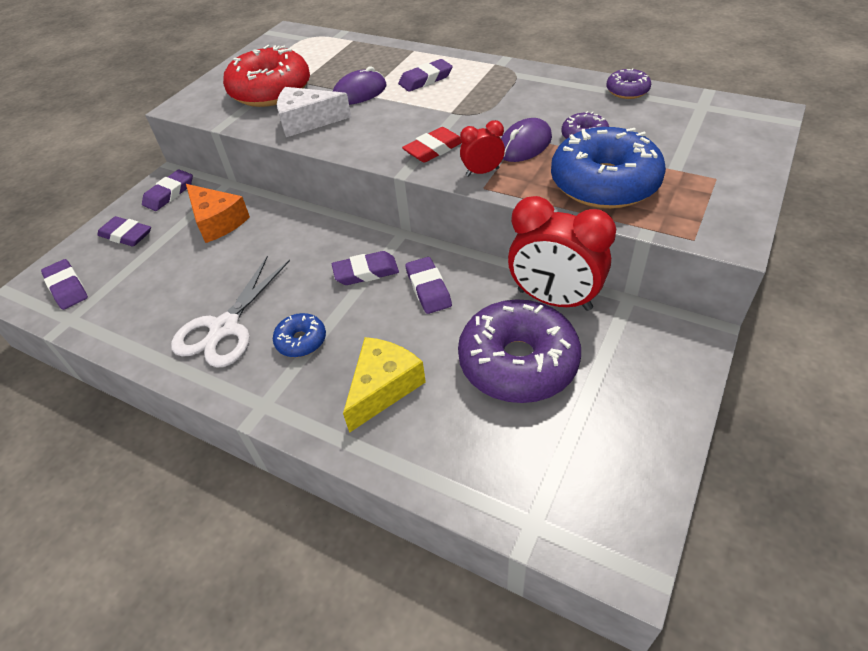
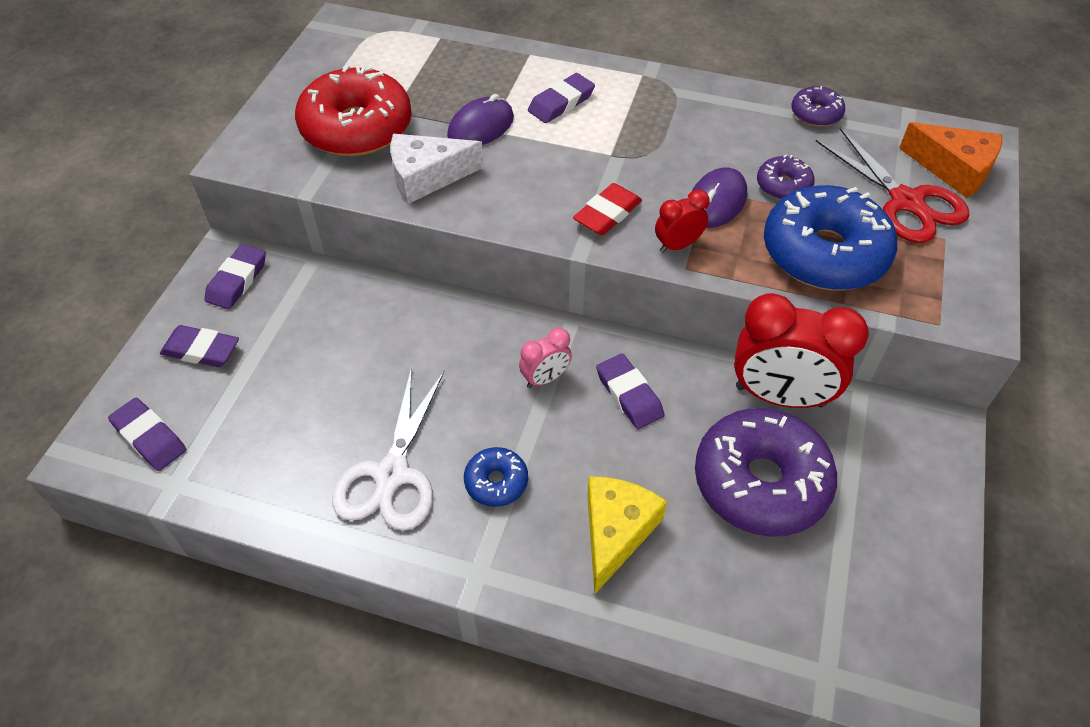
camera: 15 degrees left, 5 degrees up
(217, 221) = (323, 319): orange cheese -> orange cheese (953, 169)
(366, 272) = (545, 378): purple eraser -> pink clock
(688, 151) = (906, 202): none -> red scissors

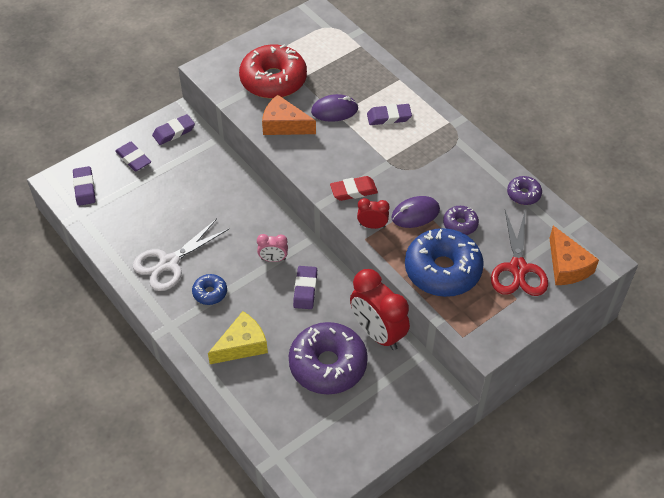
camera: 35 degrees right, 0 degrees up
(427, 177) = (284, 125): white cheese -> orange cheese

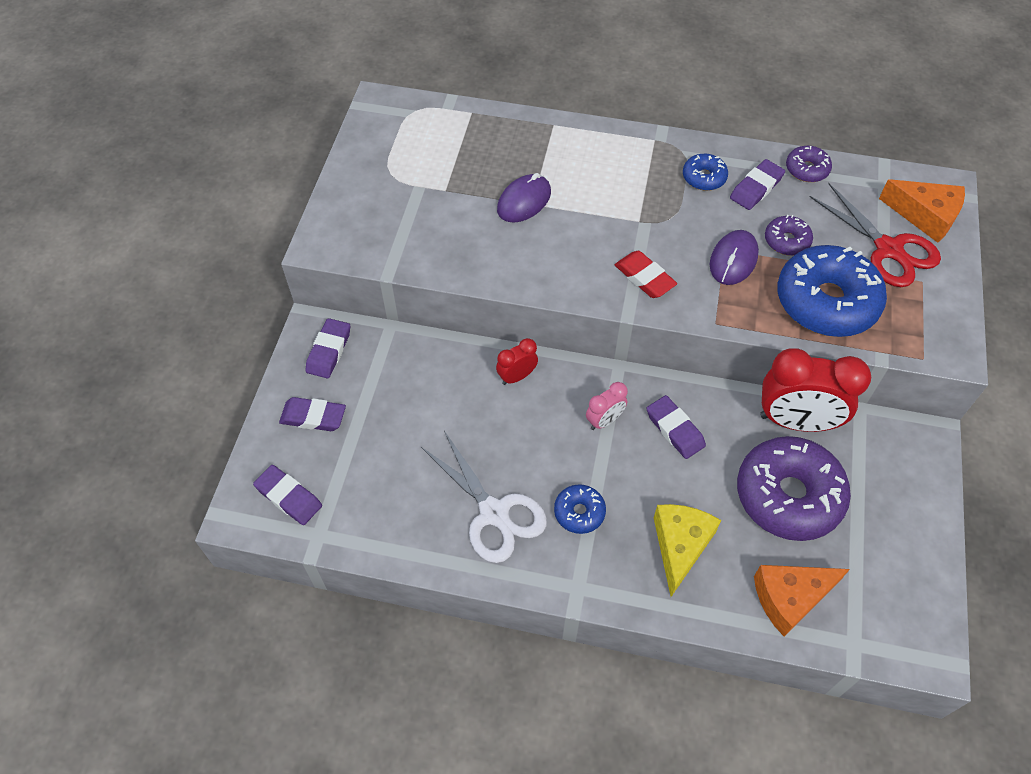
camera: 40 degrees left, 5 degrees up
(169, 263) = (494, 513): white scissors -> white scissors turned 45 degrees counterclockwise
(273, 80) = (417, 209): red donut -> none
(284, 125) = (487, 253): orange cheese -> orange cheese (790, 598)
(353, 191) = (644, 277): red eraser -> red eraser turned 75 degrees counterclockwise
(372, 225) = (706, 303): red clock -> red clock (517, 376)
(389, 117) = (589, 172): purple eraser -> purple eraser (756, 188)
(453, 160) = (704, 178): none -> blue donut

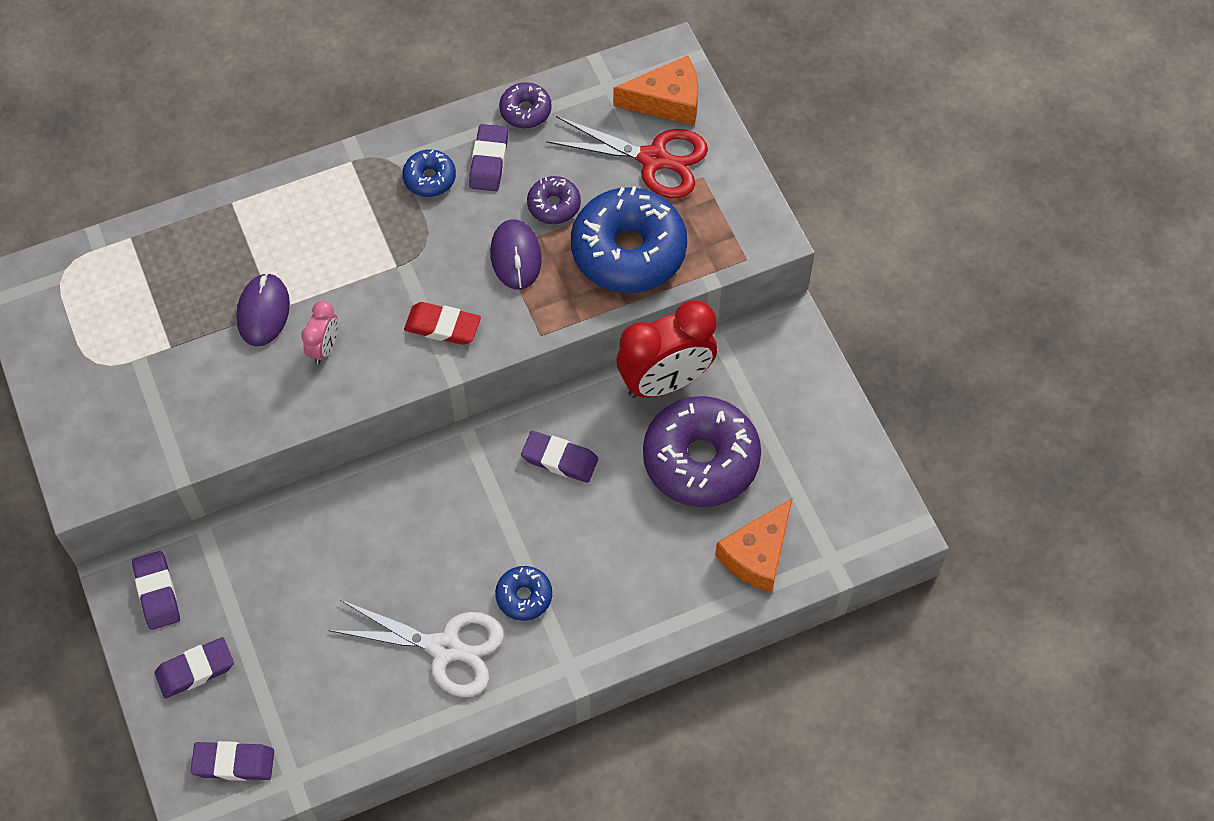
camera: 35 degrees left, 5 degrees up
(517, 376) = (372, 499): red clock -> none
(604, 420) = (488, 491): pink clock -> pink clock (324, 348)
(680, 546) = (635, 569): yellow cheese -> none

